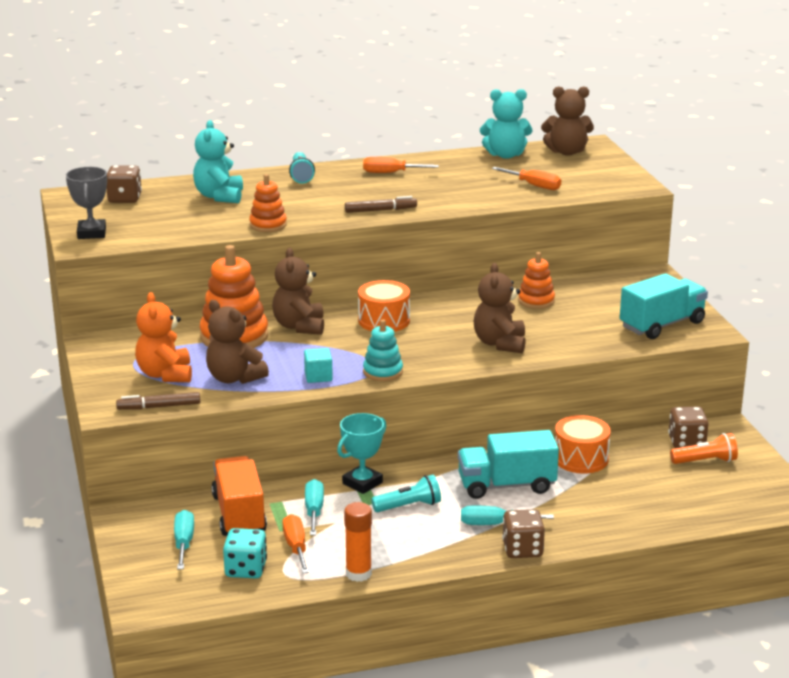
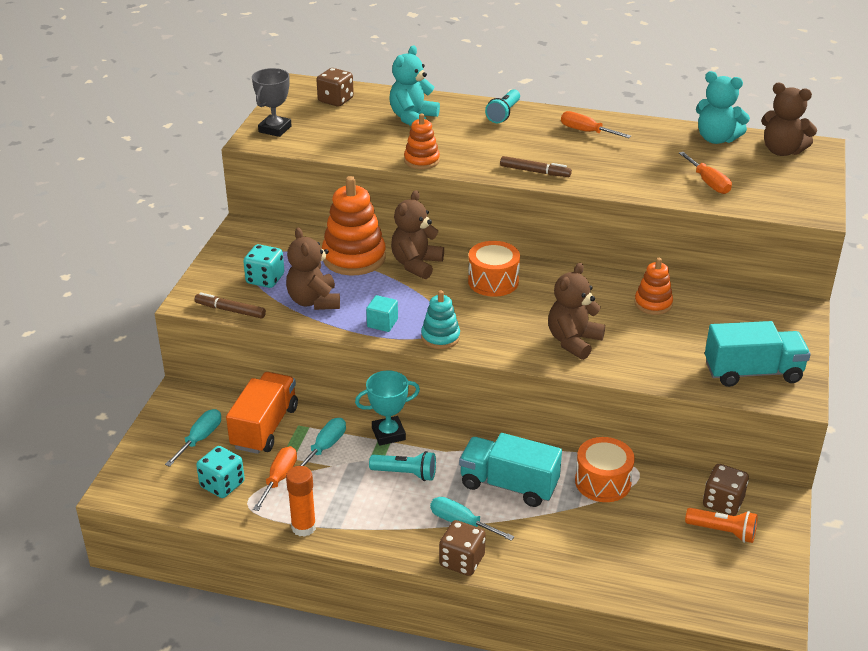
camera: 30 degrees right, 10 degrees up
(165, 374) = (265, 279): orange teddy bear -> turquoise dice

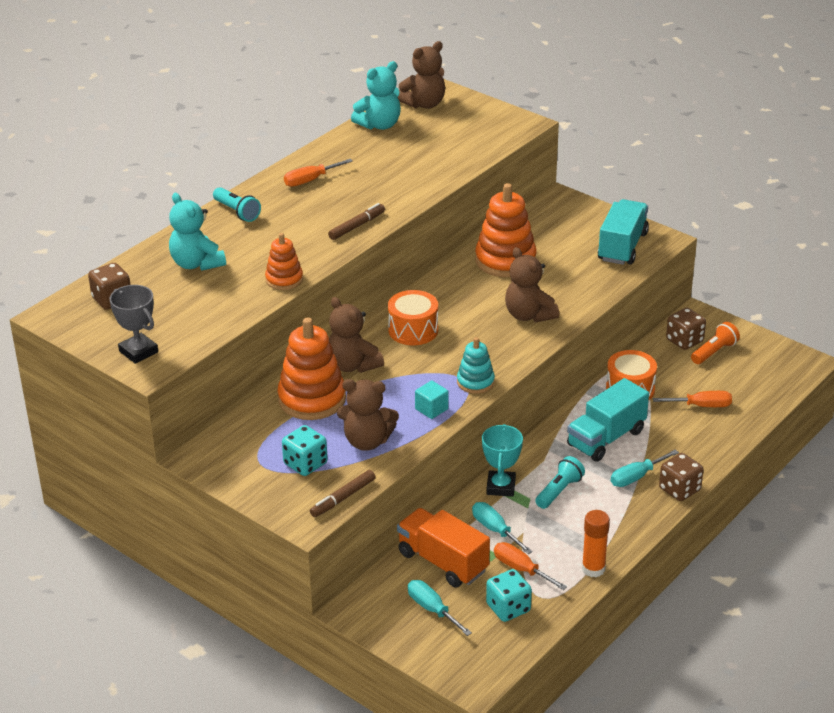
camera: 65 degrees left, 0 degrees up
(653, 304) = (505, 260): orange stacking toy -> orange stacking toy, size x1.78
(708, 183) = (445, 152): orange screwdriver -> orange screwdriver (701, 406)

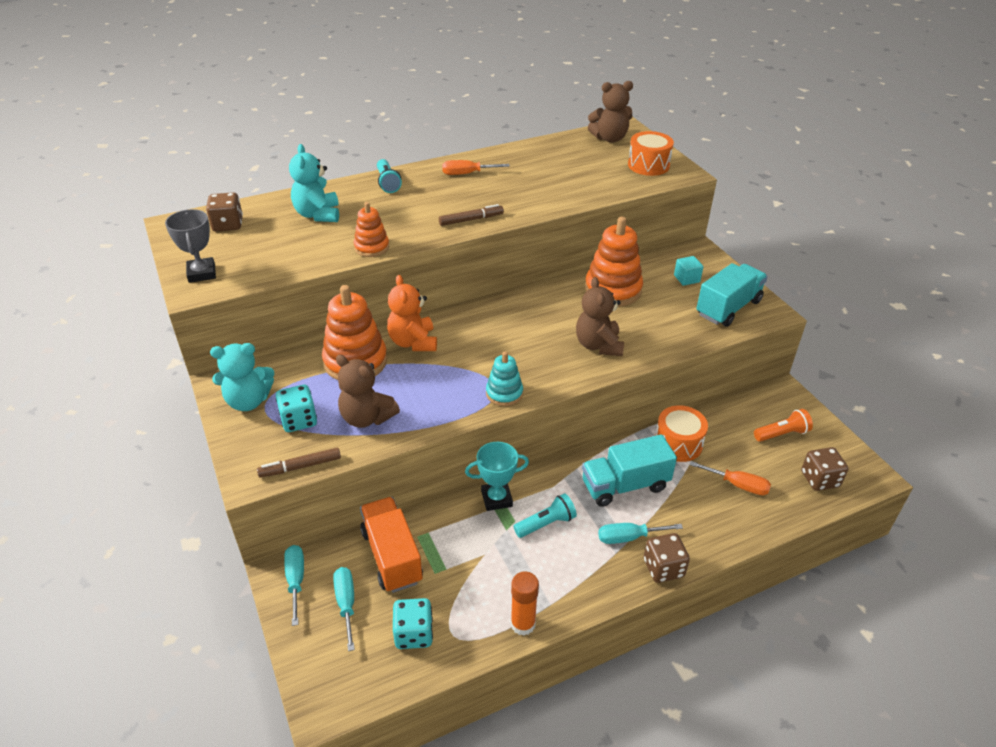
camera: 25 degrees right, 5 degrees up
(353, 365) = (413, 342): brown teddy bear -> orange teddy bear
(379, 125) = (559, 145): turquoise teddy bear -> turquoise teddy bear (248, 401)
(413, 330) = (488, 327): orange drum -> orange drum (648, 165)
(431, 409) = (446, 406): turquoise cube -> turquoise cube (686, 279)
(495, 530) = (461, 541): turquoise screwdriver -> turquoise screwdriver (296, 580)
(500, 487) = (496, 498): turquoise trophy -> turquoise trophy turned 45 degrees clockwise
(521, 569) = (455, 594): orange screwdriver -> none
(684, 341) = (758, 413): brown dice -> brown dice (819, 479)

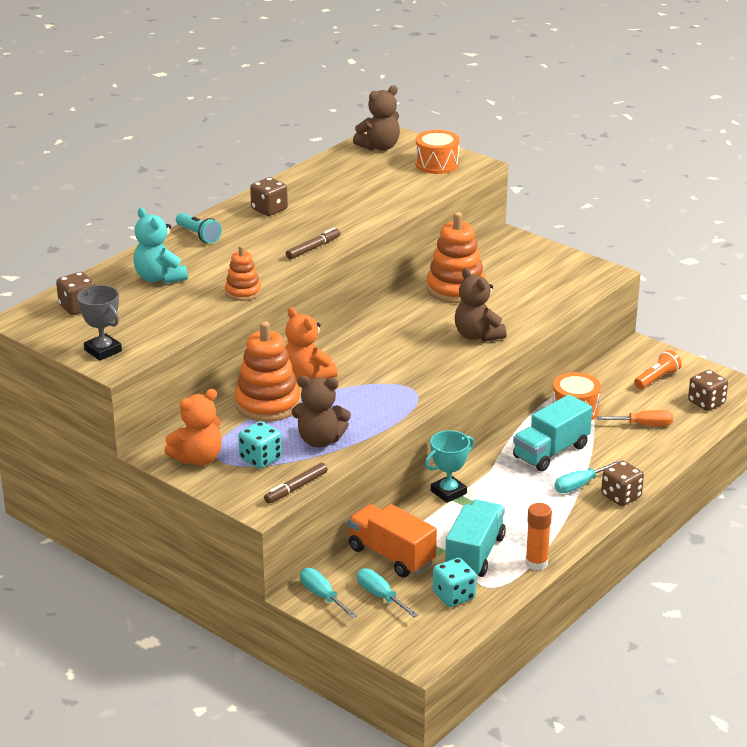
camera: 25 degrees left, 10 degrees down
(248, 401) = (198, 458): turquoise teddy bear -> orange teddy bear
(467, 174) = (269, 209): orange screwdriver -> brown dice
(504, 393) = (425, 391): turquoise stacking toy -> none
(546, 524) = (504, 496): turquoise flashlight -> none
(686, 279) = (515, 264): turquoise cube -> none
(728, 308) = (568, 279): turquoise truck -> turquoise truck (474, 554)

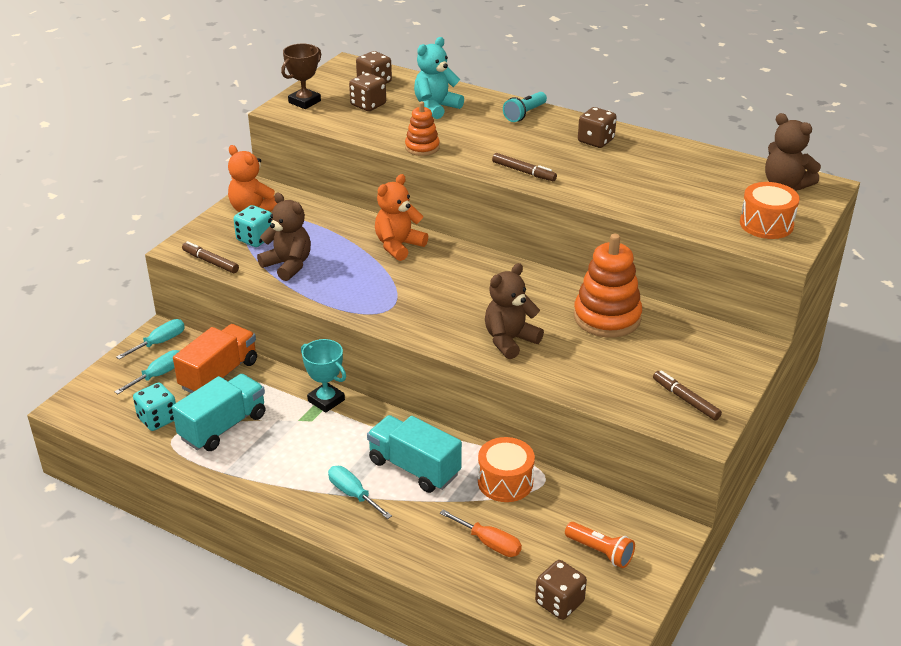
camera: 80 degrees right, 5 degrees up
(103, 350) = (304, 102): grey trophy -> brown trophy
(267, 404) = (344, 231): orange stacking toy -> none
(320, 440) = (288, 265): brown teddy bear -> brown teddy bear turned 135 degrees clockwise
(474, 554) = (223, 427): turquoise truck -> turquoise truck turned 60 degrees counterclockwise
(536, 563) = (210, 470): orange glue stick -> none
(569, 274) = (685, 400): none -> brown marker
(621, 496) = (336, 529): brown dice -> brown dice (368, 105)
(644, 425) = (489, 543): orange screwdriver -> orange screwdriver turned 45 degrees counterclockwise

